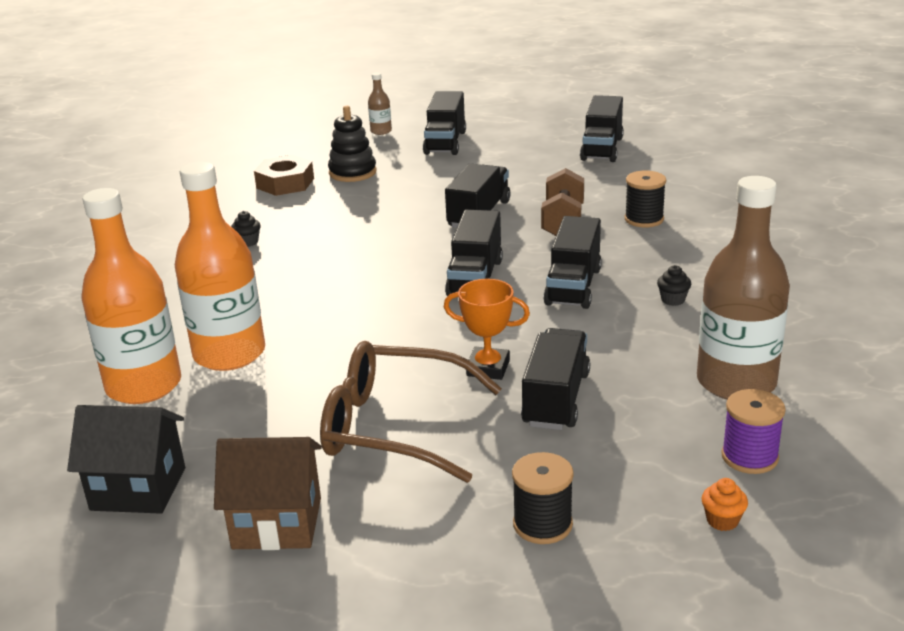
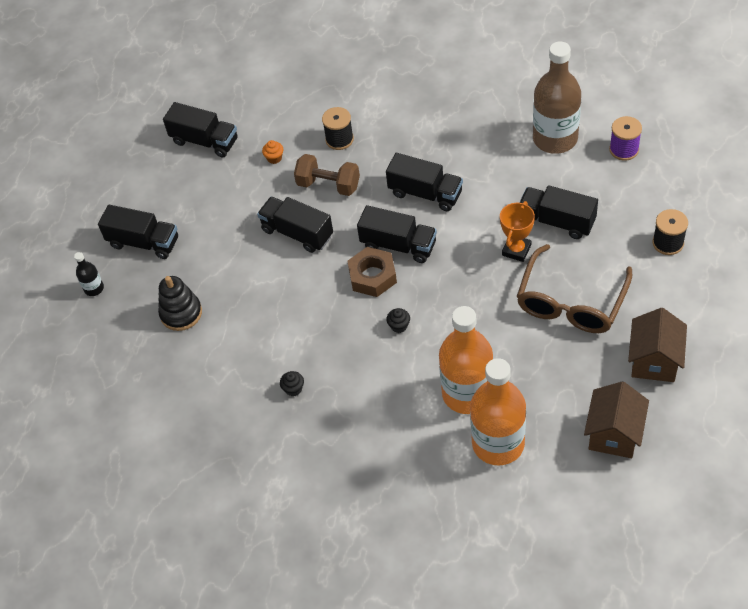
camera: 75 degrees left, 25 degrees up
(138, 489) = (614, 434): black house -> brown house
(285, 183) = (184, 364): brown nut -> brown nut (372, 276)
(381, 131) = (94, 288): brown bottle -> black bottle
(673, 300) = (457, 147): black cupcake -> black cupcake (399, 326)
(722, 520) = (673, 172): orange cupcake -> orange cupcake (274, 158)

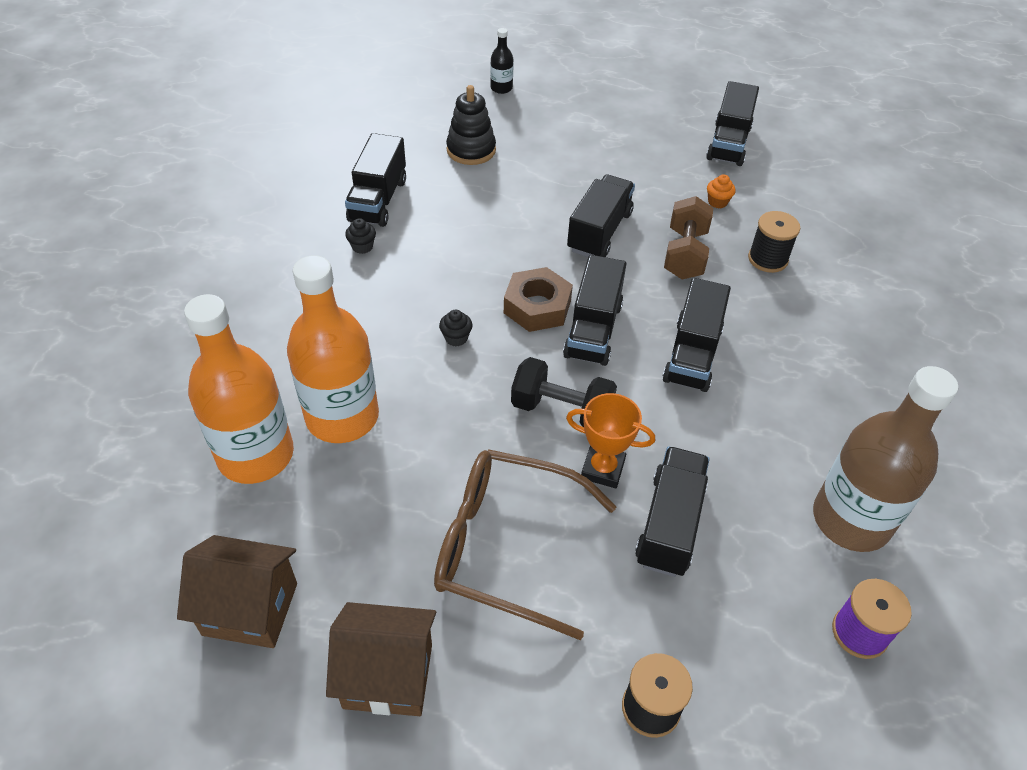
camera: 75 degrees right, 5 degrees down
(144, 242) = (567, 114): black truck -> black truck (378, 200)
(468, 268) = (561, 410): none -> black dumbbell

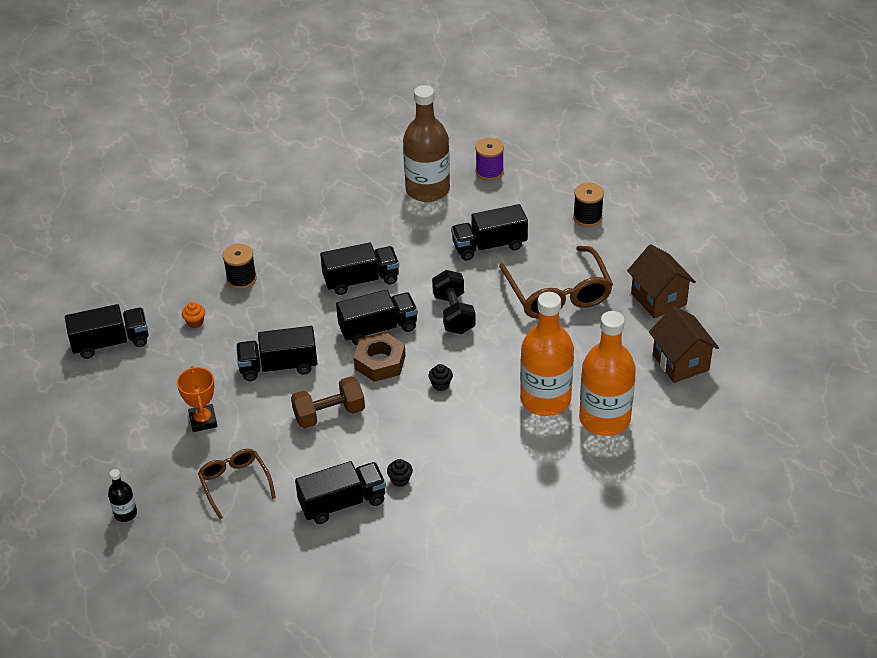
camera: 120 degrees left, 5 degrees down
(471, 150) = (235, 484): black stacking toy -> brown glasses
(603, 469) = (478, 281): orange trophy -> orange trophy (203, 420)
(684, 254) = (268, 317): brown dumbbell -> brown dumbbell (329, 414)

